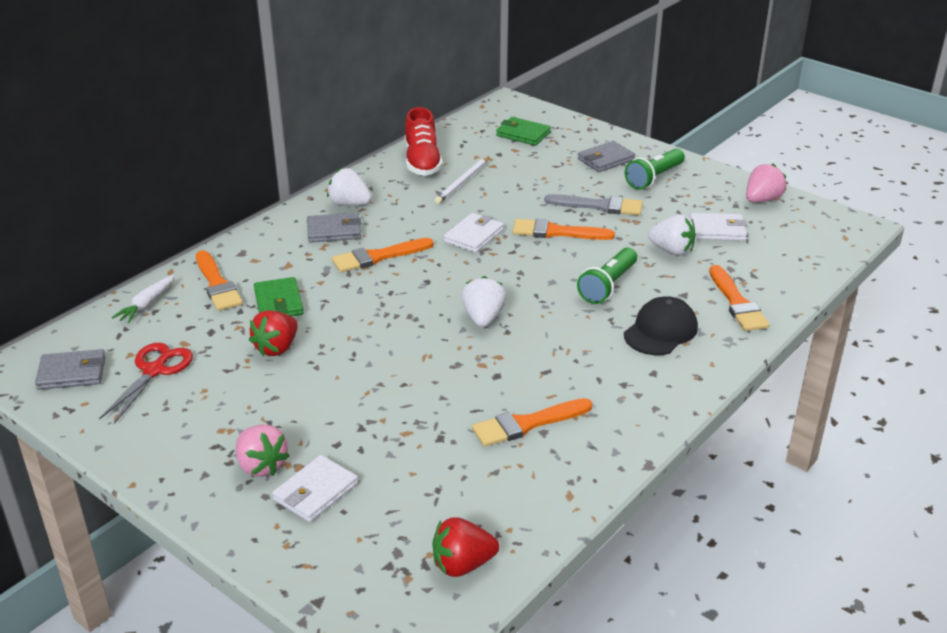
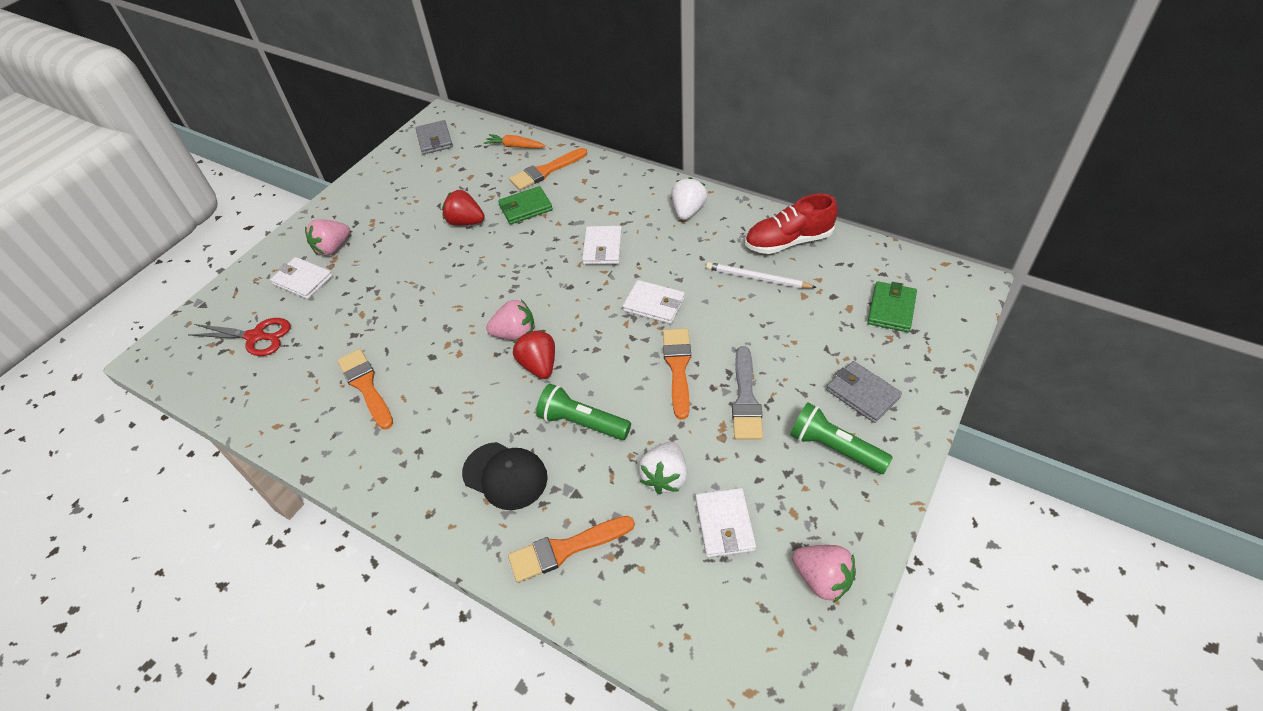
camera: 85 degrees right, 15 degrees up
(147, 305) = (515, 146): white carrot -> orange carrot
(154, 371) = (437, 173): red scissors -> red scissors (256, 337)
(334, 231) = (639, 212): grey wallet -> none
(378, 257) = (602, 248): orange brush -> white wallet
(462, 565) = (216, 371): red strawberry -> red strawberry (539, 365)
(483, 318) = (515, 334): white strawberry -> pink strawberry

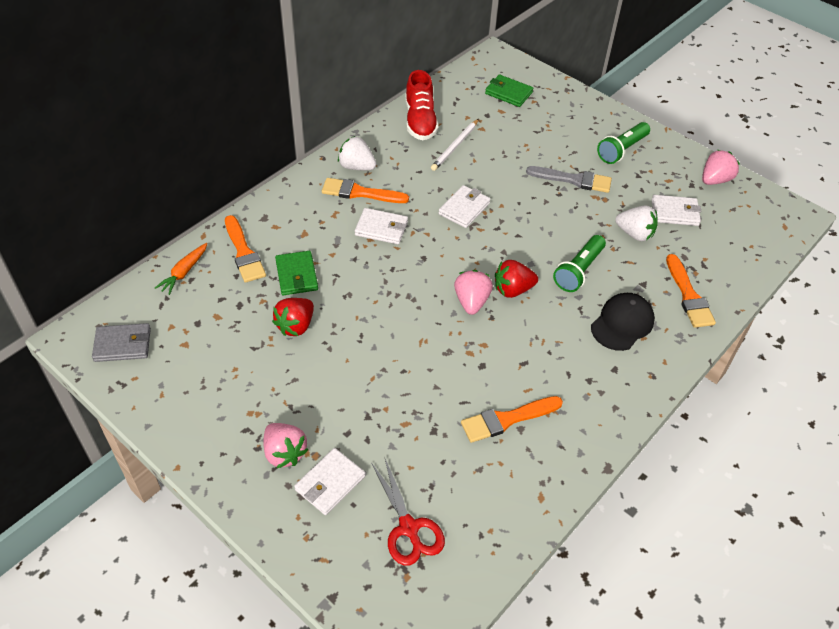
camera: 85 degrees left, 0 degrees up
(256, 337) = (408, 528): red scissors -> red scissors turned 135 degrees clockwise
(678, 367) = (535, 208): orange brush -> orange brush (360, 193)
(862, 394) = (580, 126): grey wallet -> none

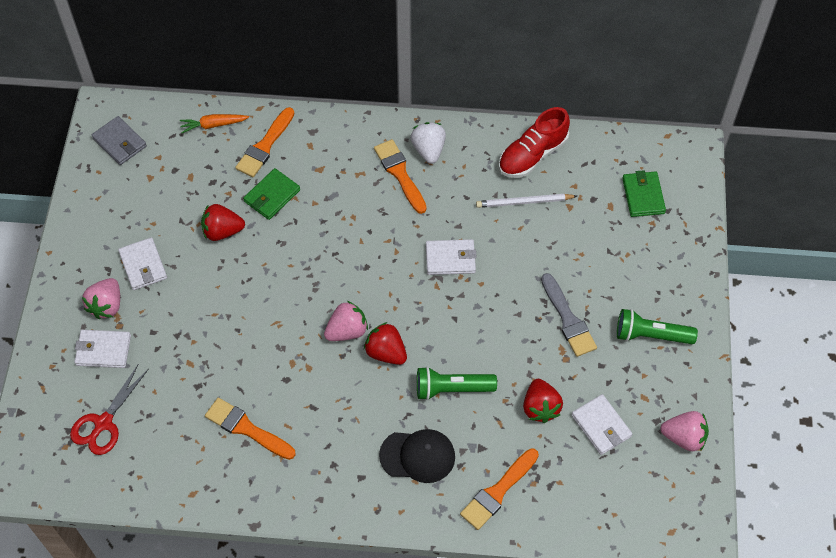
camera: 55 degrees right, 10 degrees up
(381, 228) = (372, 216): white wallet -> white wallet (143, 265)
(634, 234) = (540, 407): white strawberry -> red strawberry

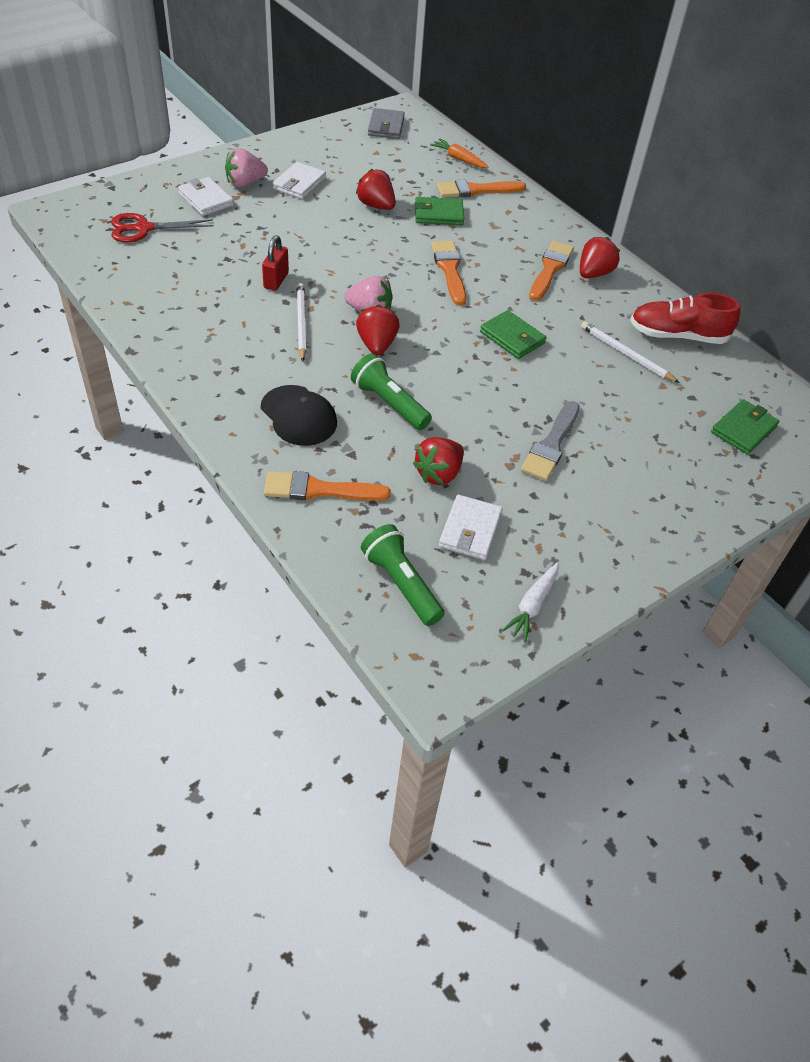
camera: 45 degrees right, 10 degrees down
(246, 428) = (216, 302): orange brush -> orange brush (449, 269)
(255, 369) = (276, 280): none -> red padlock
(320, 386) = (301, 323): none -> white pencil
(428, 150) = (594, 274): white strawberry -> red strawberry
(450, 259) = (512, 337): white wallet -> green wallet
(651, 335) = (611, 515): green flashlight -> green flashlight (401, 584)
(684, 437) = (532, 605): pink strawberry -> white carrot

